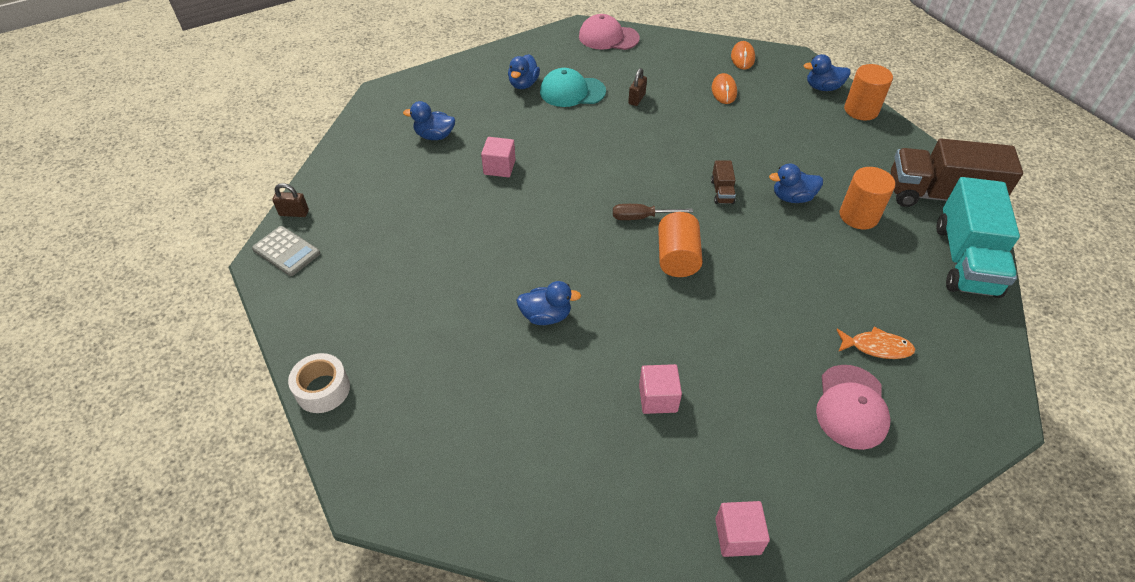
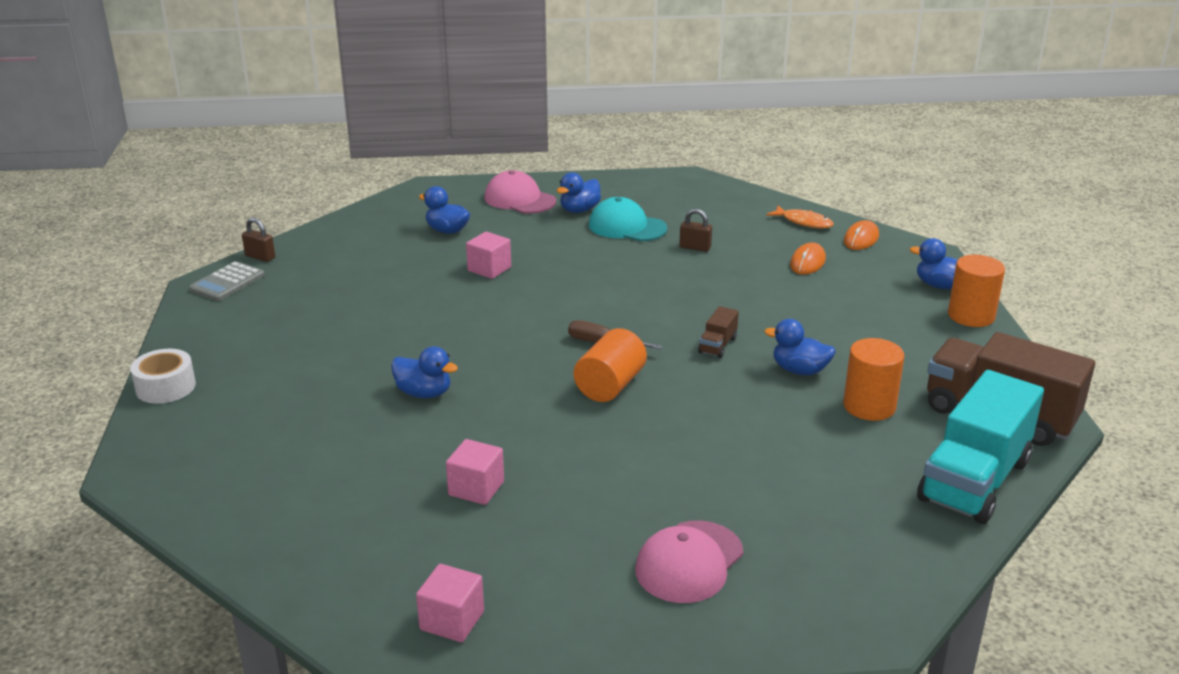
camera: 25 degrees right, 20 degrees down
(286, 251) = (227, 282): grey calculator -> grey calculator turned 60 degrees clockwise
(608, 37) = (713, 191): pink cap -> pink cap (519, 199)
(636, 99) = (695, 247): brown padlock -> brown padlock turned 60 degrees clockwise
(876, 347) = (773, 522): orange fish -> orange fish (804, 222)

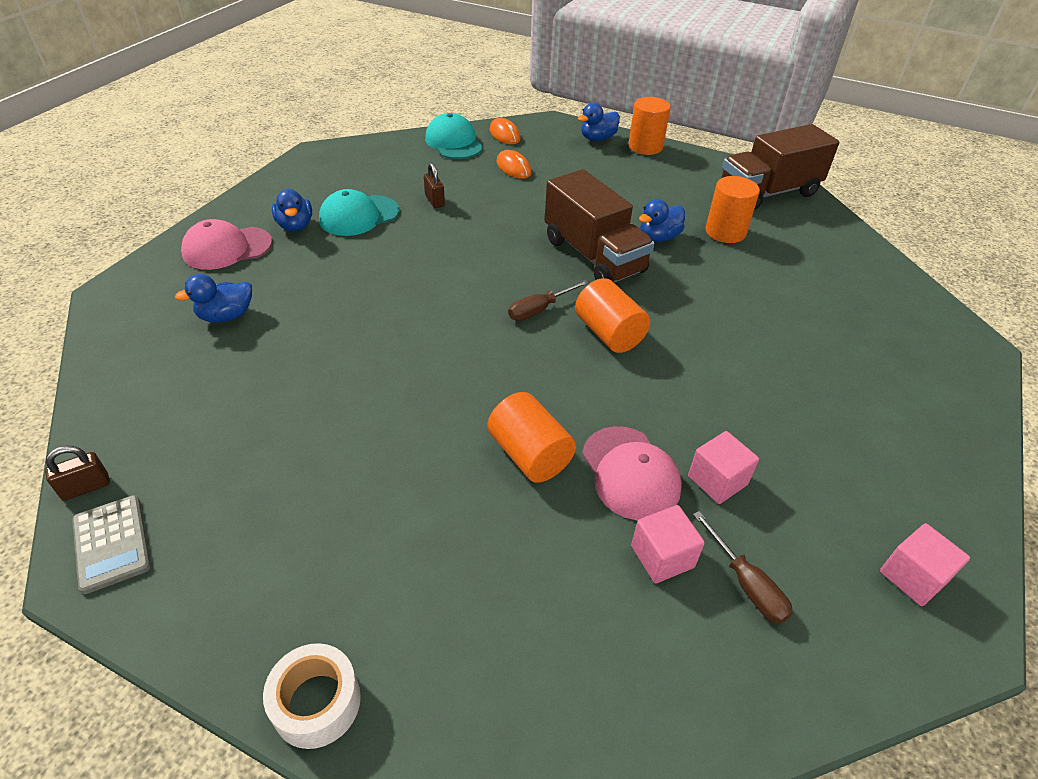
camera: 60 degrees left, 15 degrees up
(374, 528) = (746, 584): none -> brown screwdriver
(424, 393) = (530, 454): blue duck -> orange cylinder
(489, 269) = (339, 320): pink cube -> pink cube (662, 556)
(689, 562) = (877, 397): pink cap -> pink cap (630, 473)
(695, 247) = (434, 201): brown padlock -> brown padlock turned 75 degrees counterclockwise
(717, 345) = (593, 256): brown truck -> brown truck, size x2.39
(804, 222) = (453, 142): orange fish -> turquoise cap
(974, 480) = (834, 235): turquoise truck -> none

